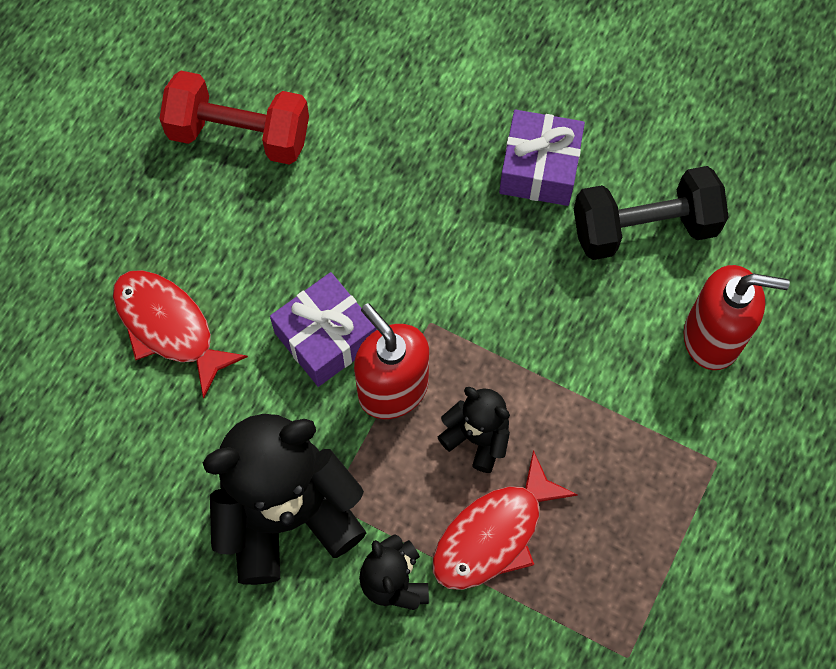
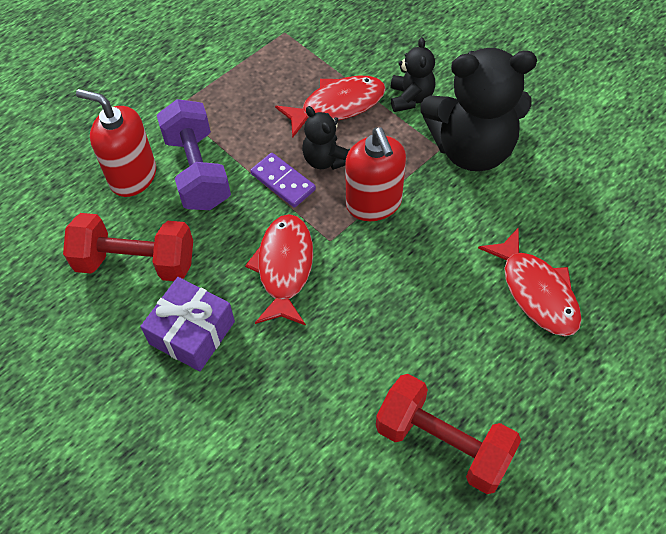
camera: 160 degrees left, 10 degrees down
(326, 338) = (413, 250): purple gift -> none
(470, 271) = (284, 268): none -> red fish
(519, 386) = (283, 182): none -> purple domino
(635, 369) = (197, 171): none -> purple dumbbell
(644, 228) = (136, 262): black dumbbell -> red dumbbell

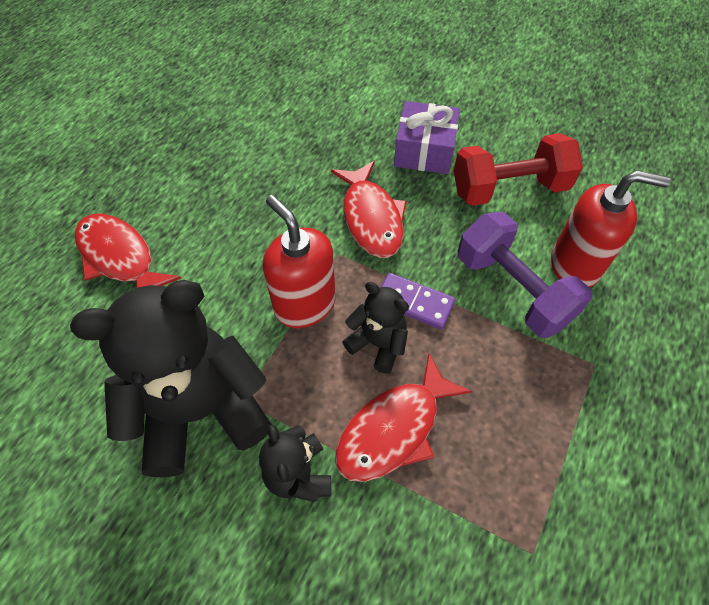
camera: 160 degrees right, 0 degrees up
(443, 443) = (197, 130): red dumbbell -> none

